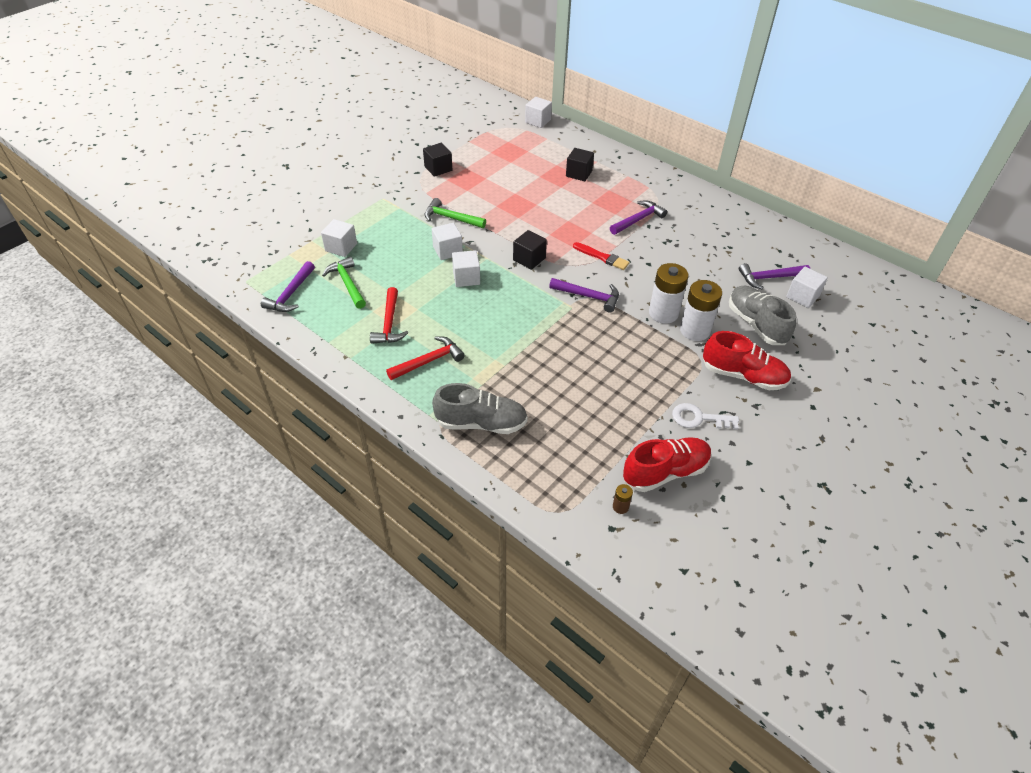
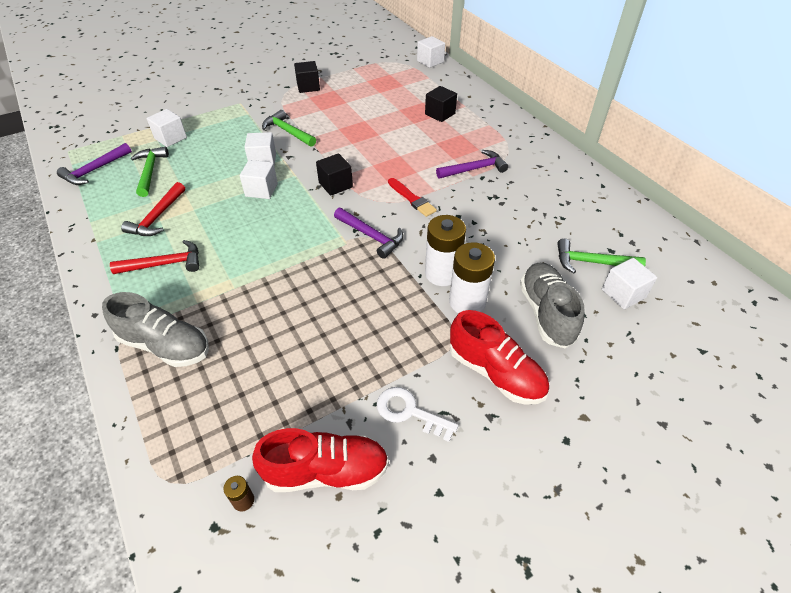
camera: 20 degrees right, 0 degrees up
(769, 278) = (591, 262): purple hammer -> green hammer

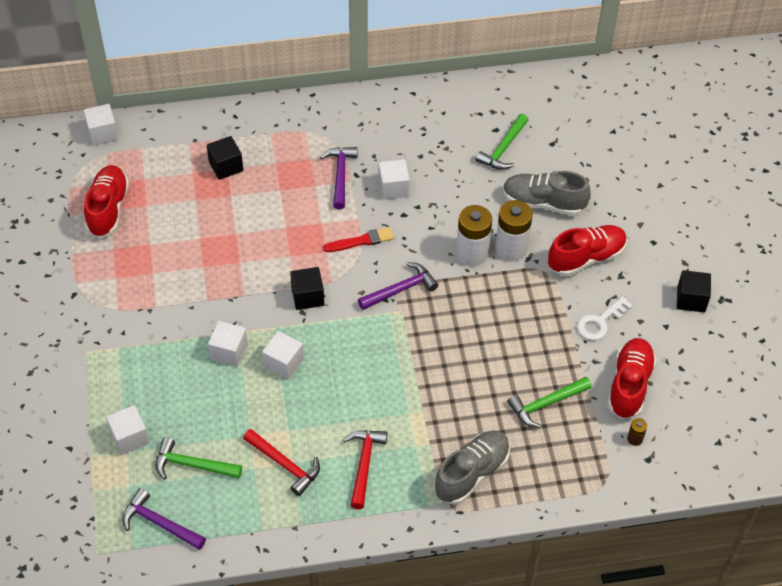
camera: 70 degrees left, 5 degrees up
(94, 170) = (159, 523): purple hammer -> purple hammer turned 150 degrees clockwise
(287, 132) = (182, 316): green hammer -> green hammer (545, 404)
(308, 87) = (88, 272): black cube -> black cube (691, 299)
(366, 80) = (108, 209): none -> red shoe
(623, 293) = (544, 146): white cube -> white cube (393, 188)

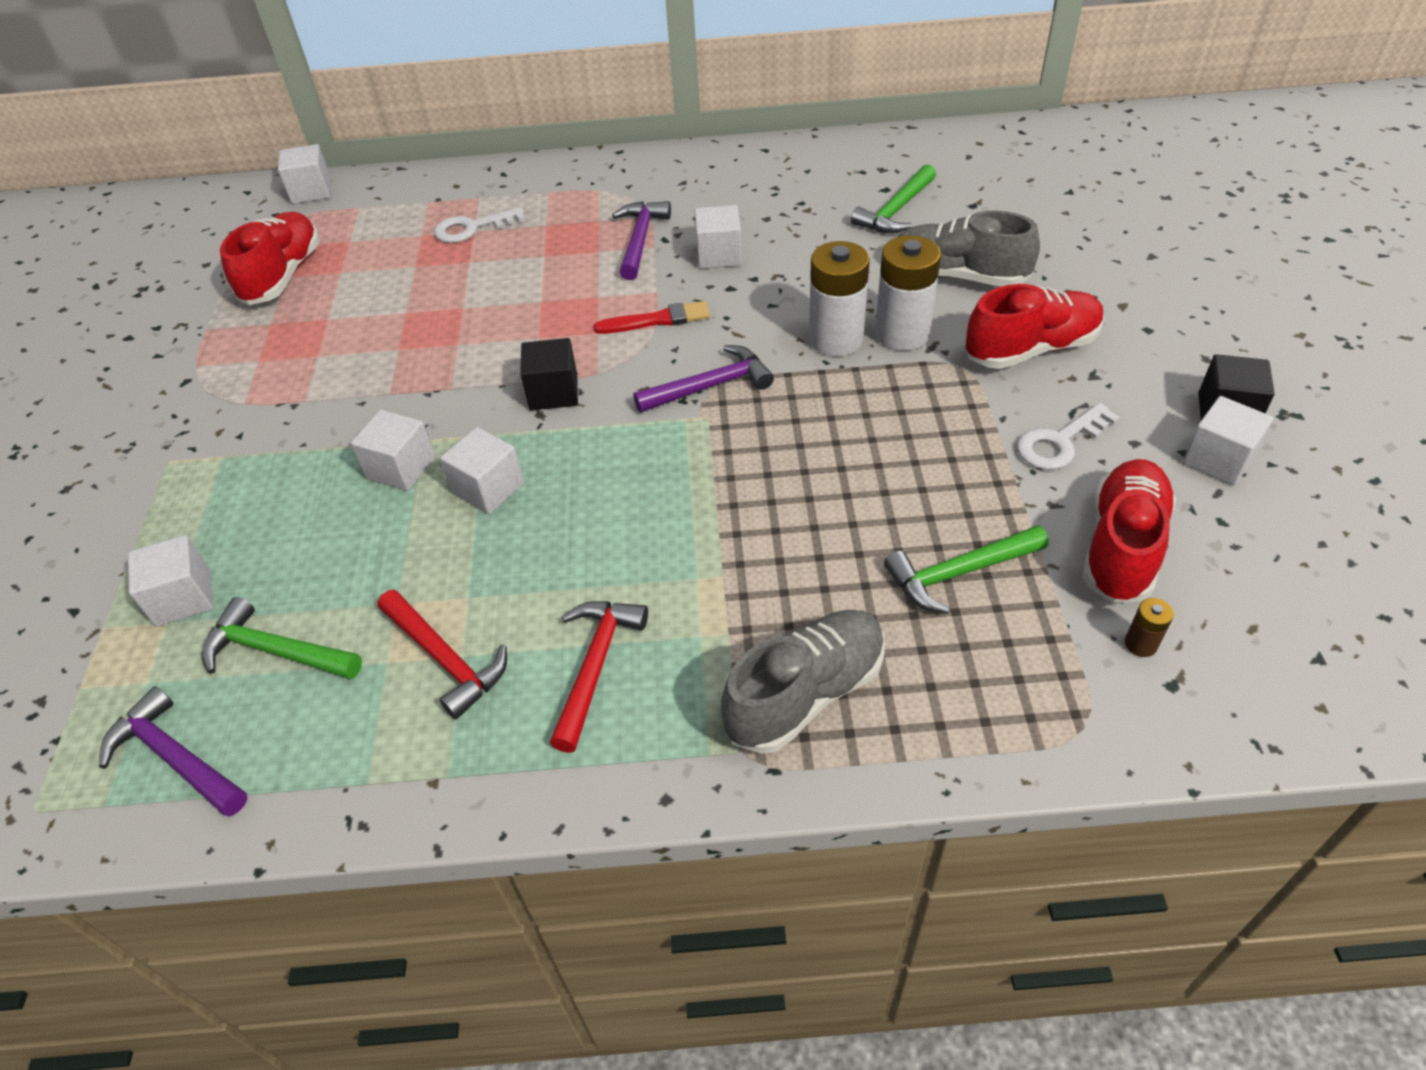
camera: 10 degrees right, 5 degrees down
(226, 166) = (472, 228): black cube -> white key
(683, 330) = (1218, 459): none -> white cube

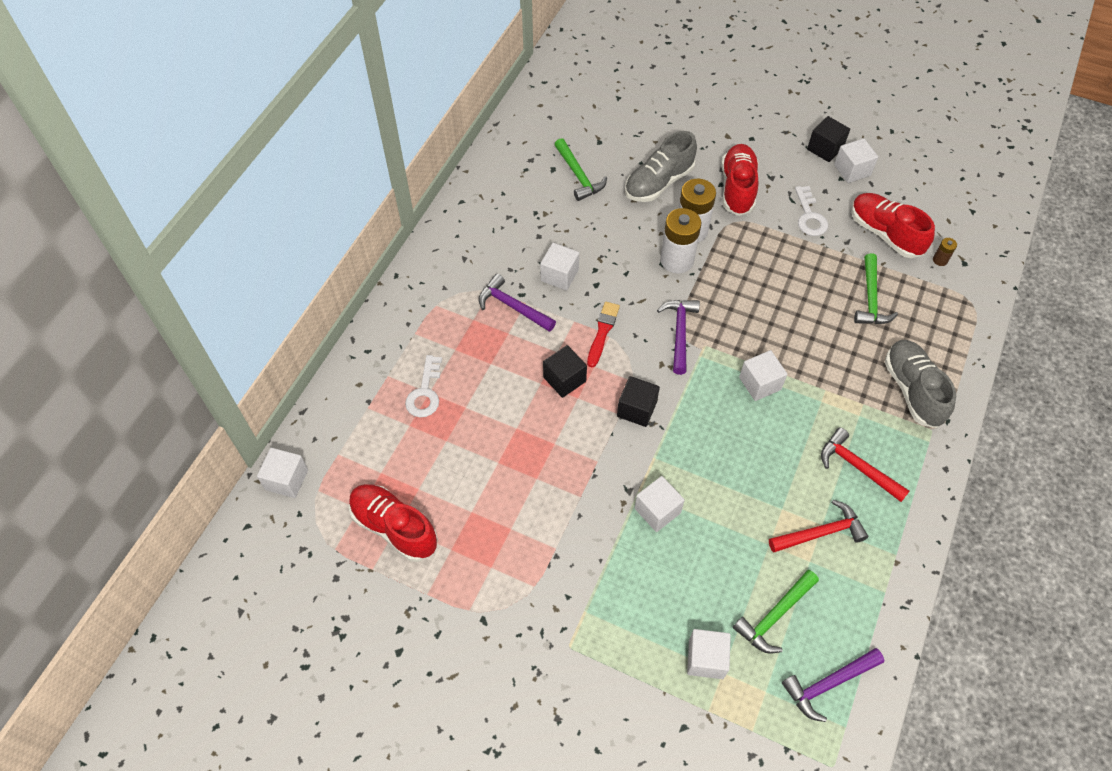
camera: 65 degrees left, 10 degrees up
(488, 488) = (701, 471): white cube -> white cube (760, 383)
(559, 317) = (564, 379): none -> black cube

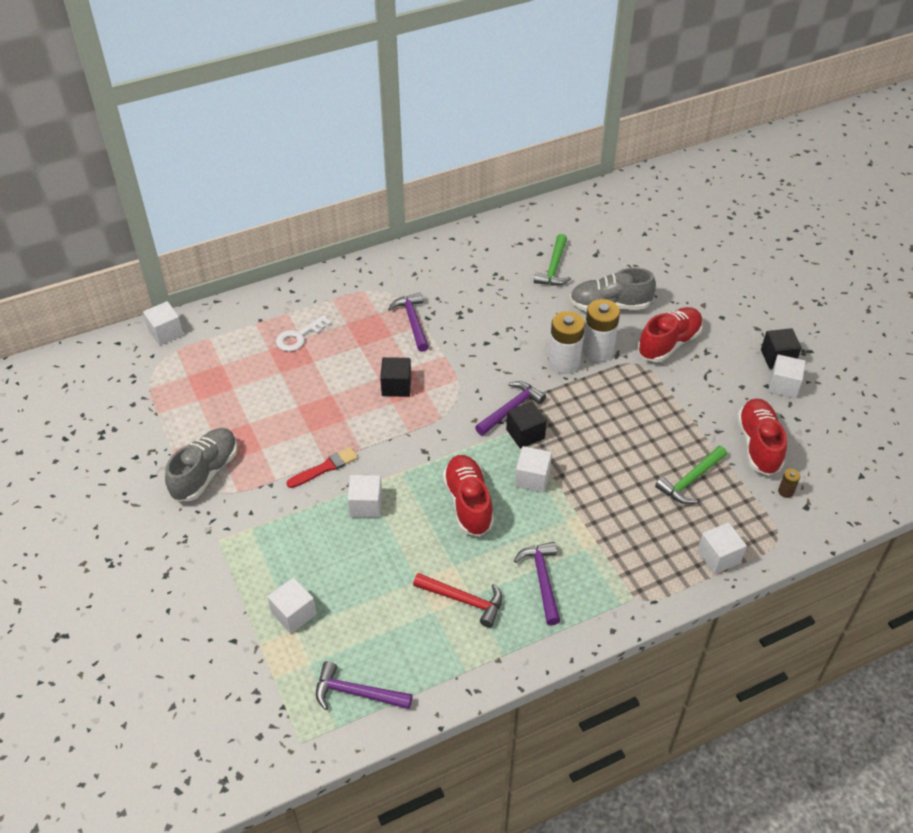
camera: 40 degrees right, 10 degrees down
(394, 527) = (195, 400): red shoe -> red shoe (468, 503)
(559, 275) = (467, 322): white cube -> white cube (718, 557)
(602, 332) = (456, 374): red brush -> red brush (325, 468)
(636, 409) = (424, 436): black cube -> black cube (525, 434)
(774, 616) = (369, 625): green hammer -> none
(809, 216) = (707, 395): white key -> none
(857, 467) = (542, 580): red hammer -> purple hammer
(912, 390) = (649, 562): grey shoe -> grey shoe (205, 473)

